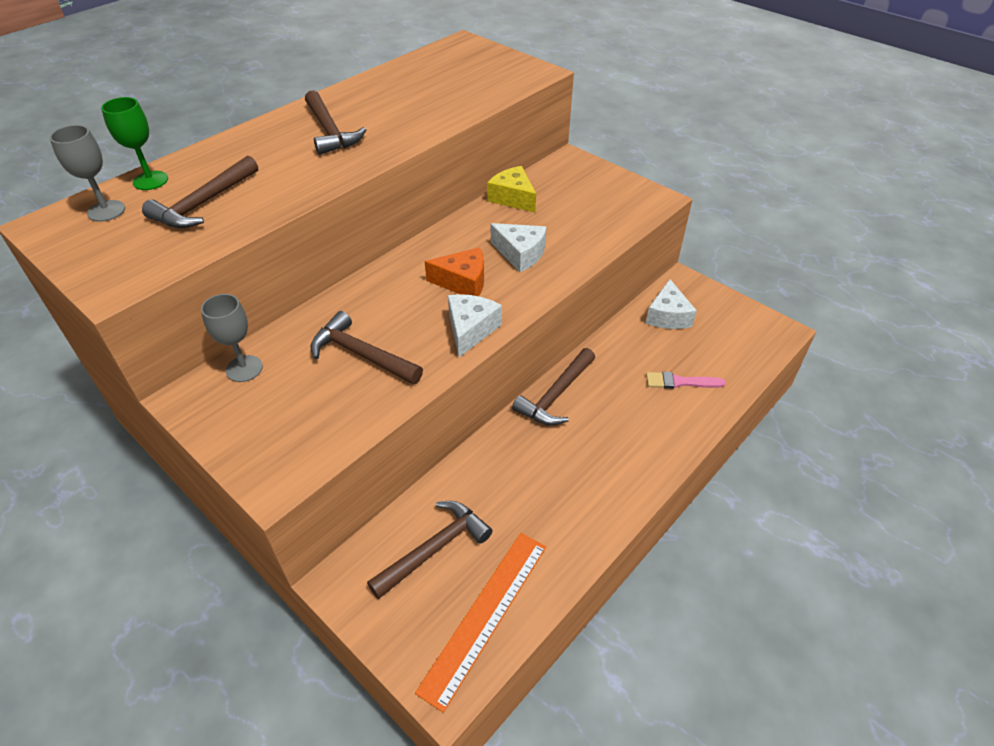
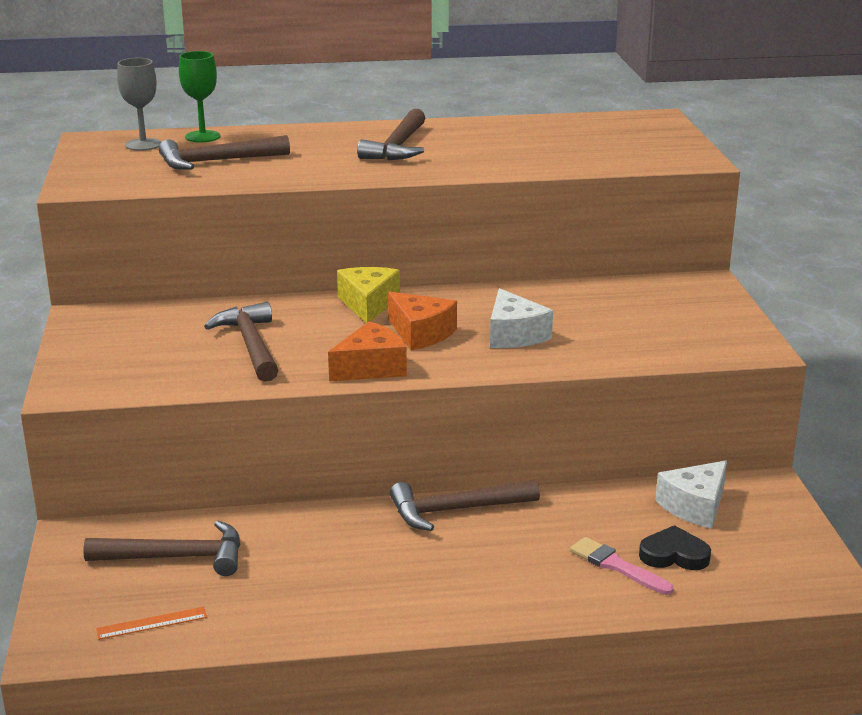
camera: 40 degrees right, 20 degrees down
(244, 368) = (149, 316): grey goblet -> none
(470, 330) = (371, 368): white cheese -> orange cheese
(485, 615) = (152, 623): orange ruler -> orange ruler, size x0.45
(513, 198) = (581, 291): yellow cheese -> yellow cheese (368, 304)
(696, 356) = (674, 555): none -> black heart

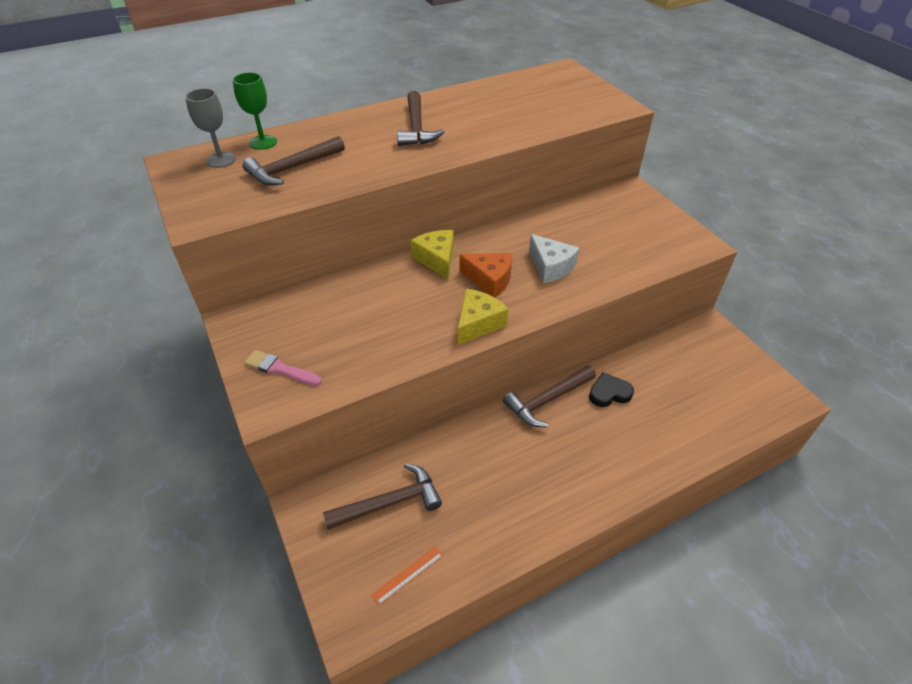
camera: 20 degrees left, 20 degrees up
(250, 345) = (379, 321): brown hammer -> none
(371, 368) = (478, 323): orange cheese -> yellow cheese
(617, 566) = (669, 421): pink brush -> pink brush (280, 369)
(674, 555) = (695, 400): black heart -> black heart (609, 393)
(695, 506) = (682, 356): white cheese -> none

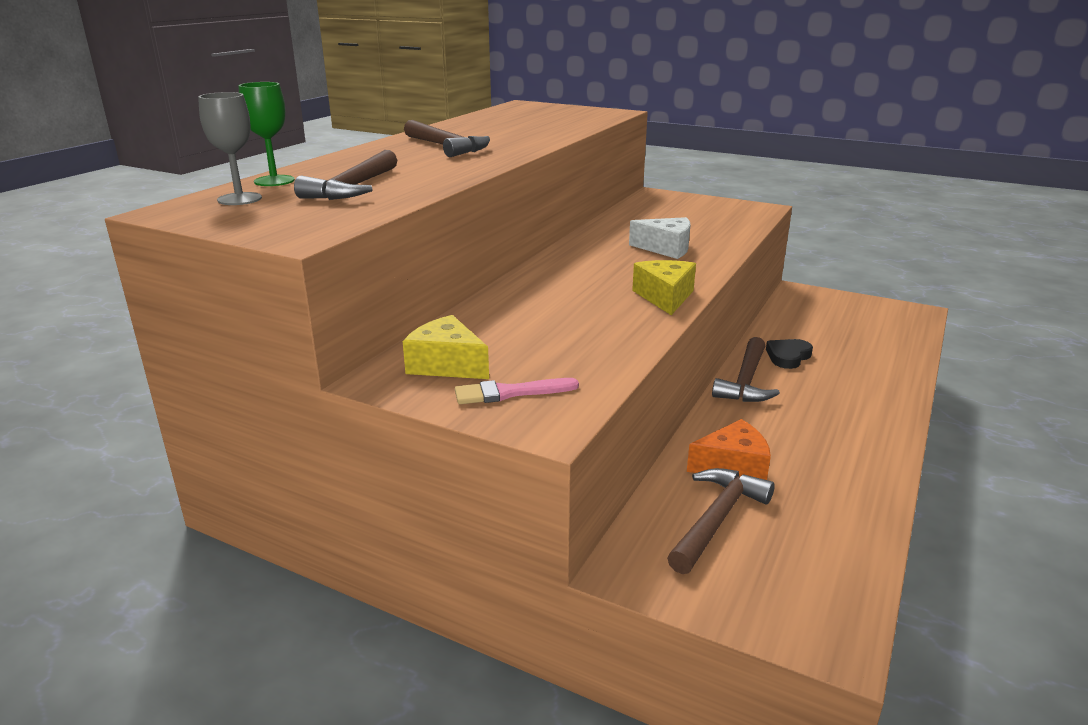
camera: 35 degrees left, 20 degrees down
(408, 574) = (822, 565): orange ruler -> none
(437, 259) = (549, 272): yellow cheese -> yellow cheese (446, 365)
(489, 280) = (625, 270): orange cheese -> orange cheese (733, 466)

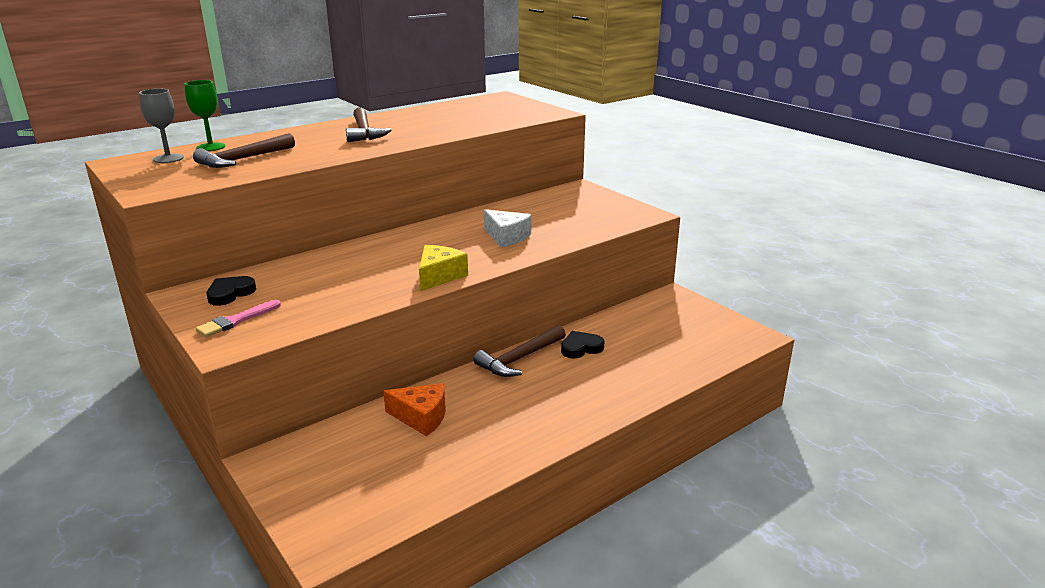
camera: 25 degrees right, 0 degrees up
(446, 365) = (230, 293): yellow cheese -> black heart
(510, 393) = (236, 321): pink brush -> pink brush turned 60 degrees counterclockwise
(717, 519) = (361, 449): brown hammer -> none

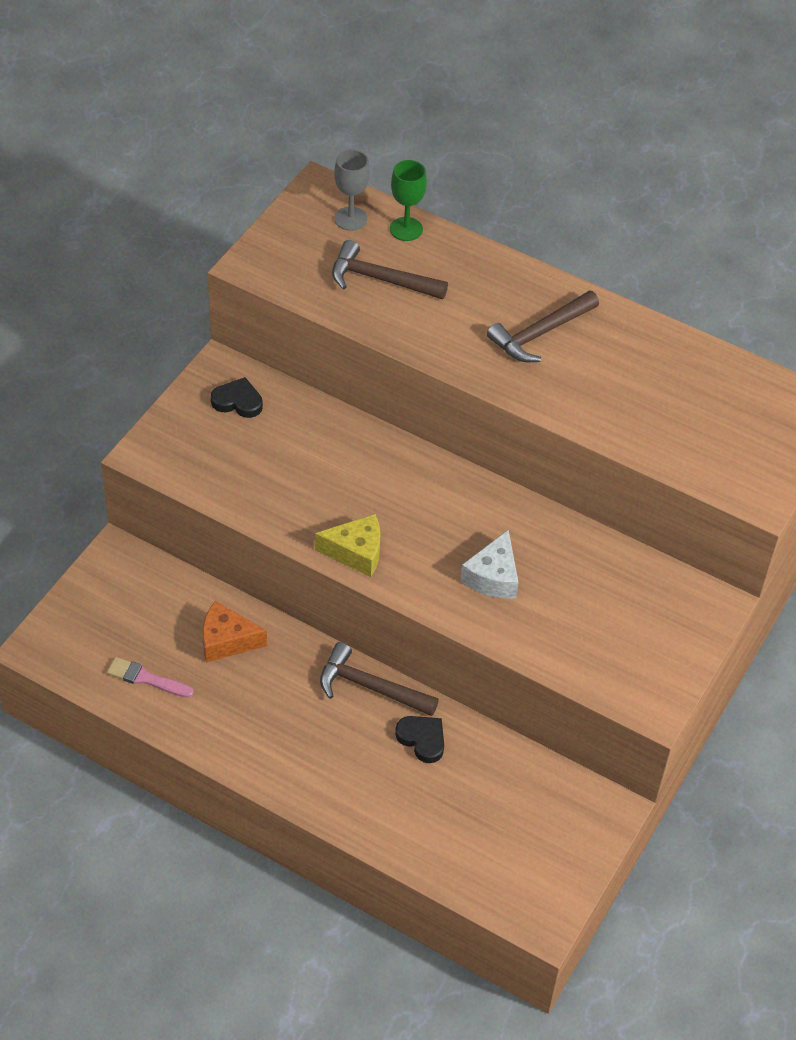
camera: 65 degrees right, 25 degrees up
(236, 321) = (190, 436): pink brush -> pink brush (146, 678)
(421, 417) = (227, 641): orange cheese -> orange cheese turned 105 degrees clockwise

